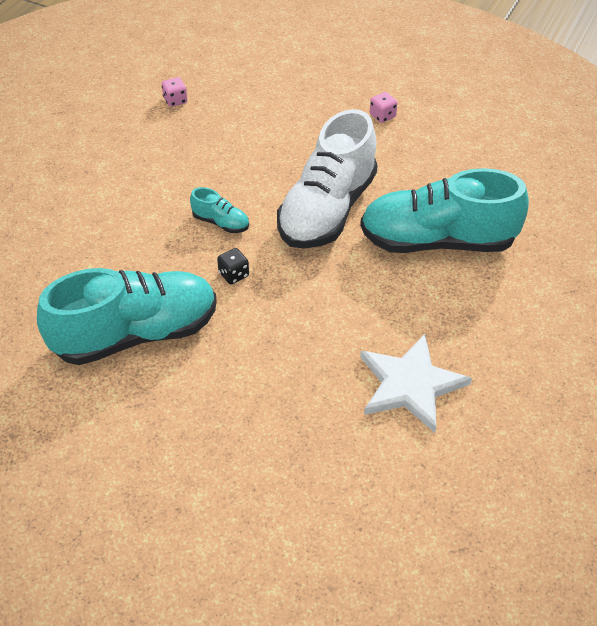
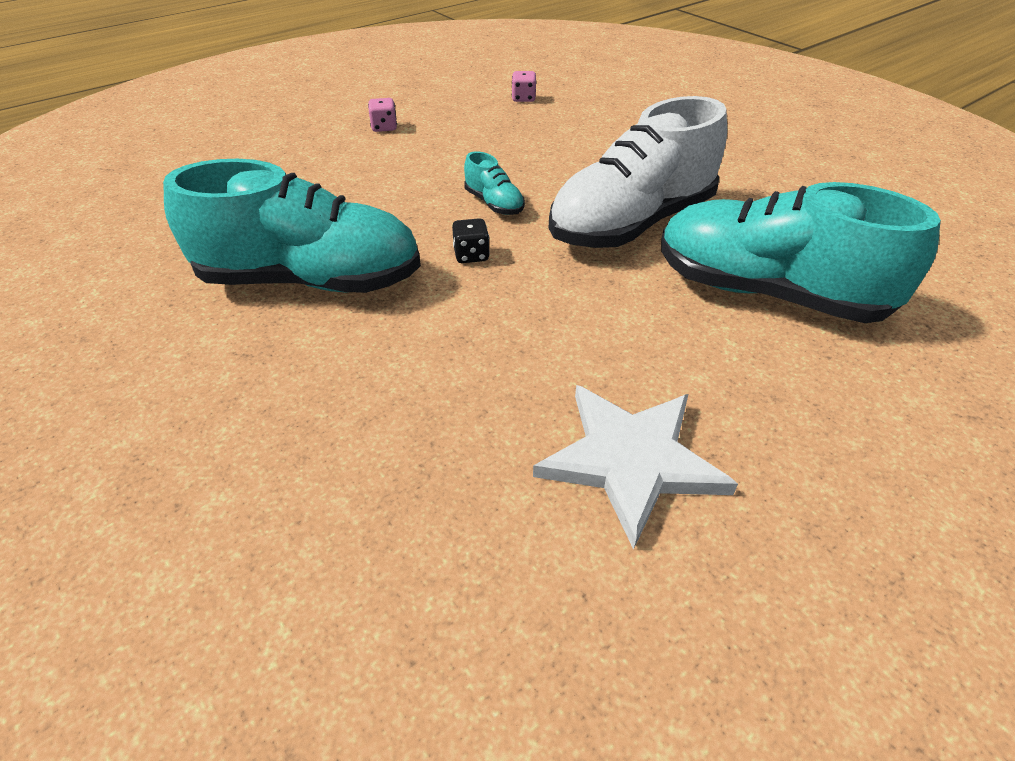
camera: 25 degrees right, 5 degrees down
(382, 116) = (755, 156): pink dice -> pink dice (384, 127)

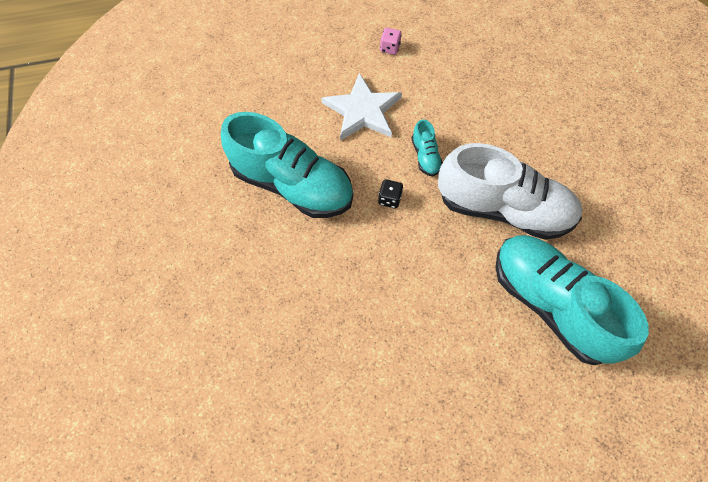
camera: 25 degrees right, 20 degrees up
(523, 98) = (502, 45): pink dice -> none
(631, 223) = (503, 209): white shoe -> white shoe turned 150 degrees counterclockwise
(631, 460) = (399, 385): white star -> white star (362, 110)

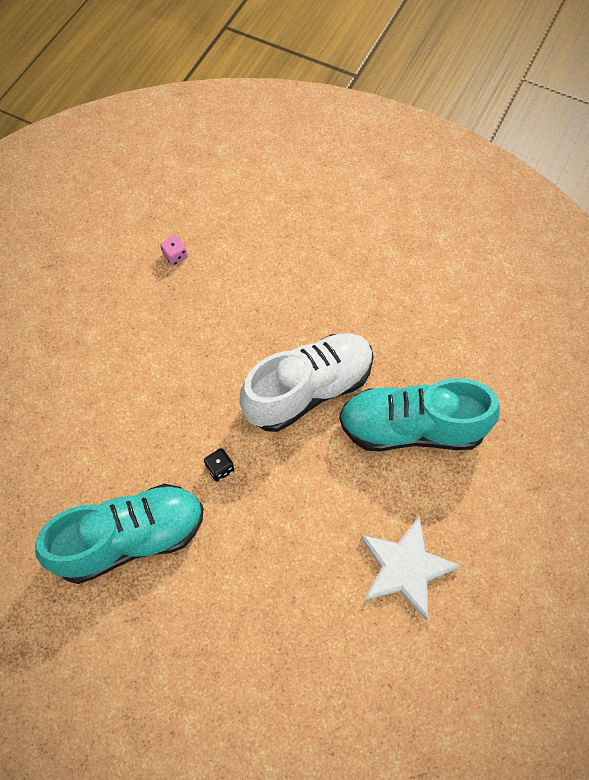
camera: 50 degrees left, 0 degrees up
(362, 110) = (113, 417): white star -> white star (405, 568)
(390, 48) = (71, 339): pink dice -> pink dice (175, 256)
(425, 156) = (207, 406): turquoise shoe -> none

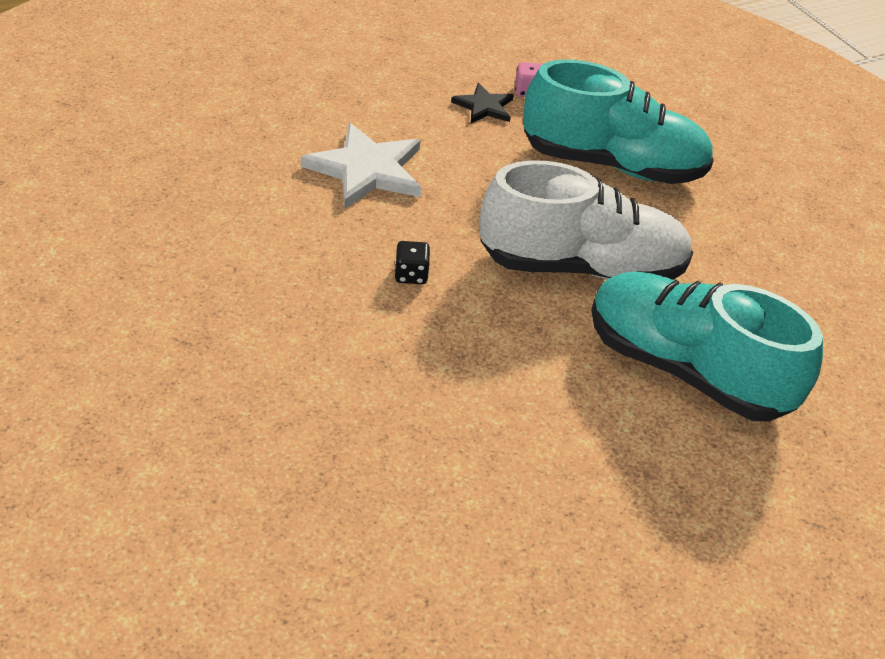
camera: 30 degrees right, 20 degrees down
(130, 539) = (252, 275): turquoise shoe -> turquoise shoe (612, 165)
(158, 290) = (484, 107): none -> black star
(405, 568) = (557, 495): white star -> white star (367, 170)

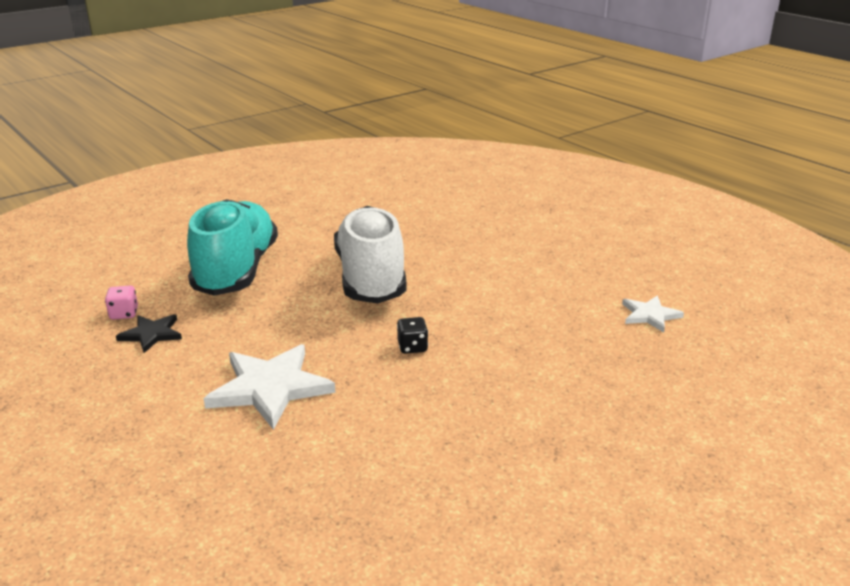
camera: 95 degrees left, 15 degrees down
(427, 531) = (650, 315): none -> white star
(685, 369) = (456, 241): turquoise shoe -> none

